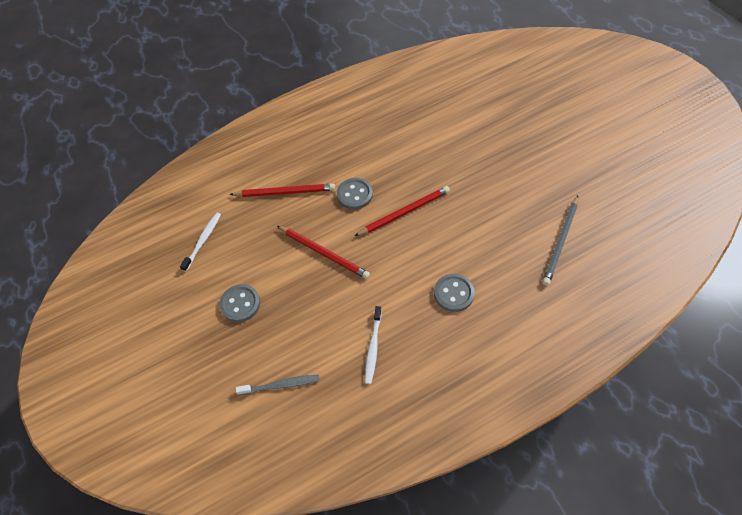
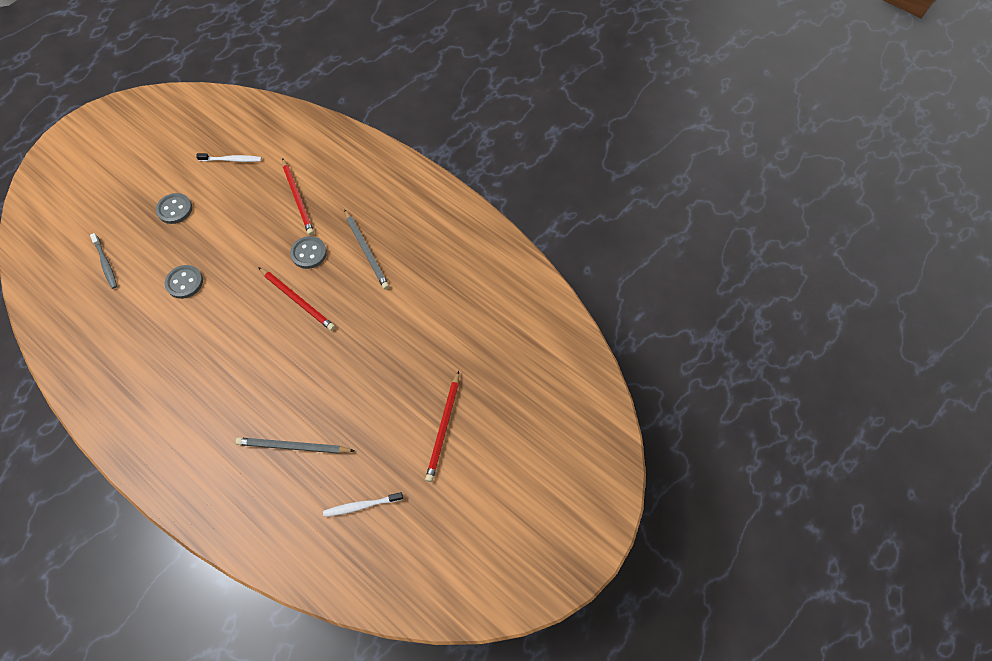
camera: 65 degrees right, 5 degrees up
(324, 253) = (237, 251): red pencil -> red pencil (443, 428)
(372, 151) = (366, 251): none -> grey pencil
(373, 348) = (149, 318): white toothbrush -> white toothbrush (361, 506)
(453, 293) = (214, 365): grey button -> grey button (184, 282)

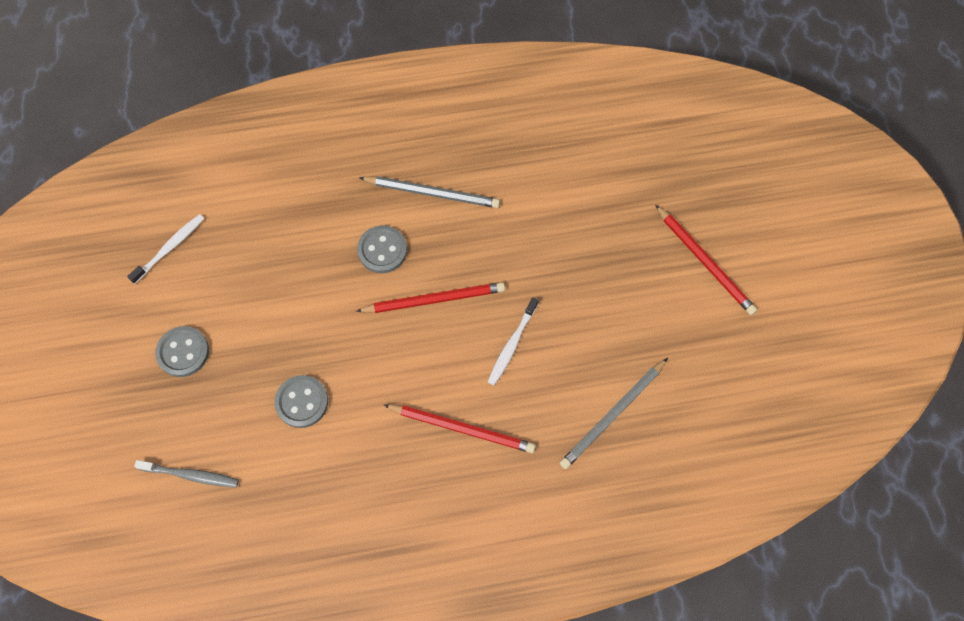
camera: 50 degrees left, 5 degrees up
(298, 198) = (296, 214): red pencil -> red pencil (462, 428)
(361, 506) = (731, 392): white toothbrush -> white toothbrush (512, 345)

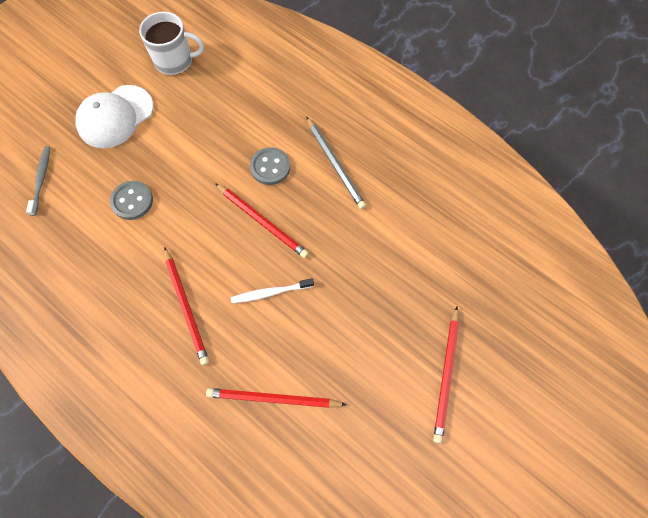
camera: 50 degrees right, 0 degrees up
(170, 248) = (175, 61): white toothbrush -> white mug
(183, 352) = (115, 117): grey button -> white cap
(191, 475) = (41, 179): grey toothbrush -> grey toothbrush turned 150 degrees counterclockwise
(613, 415) = (273, 399): grey pencil -> red pencil

